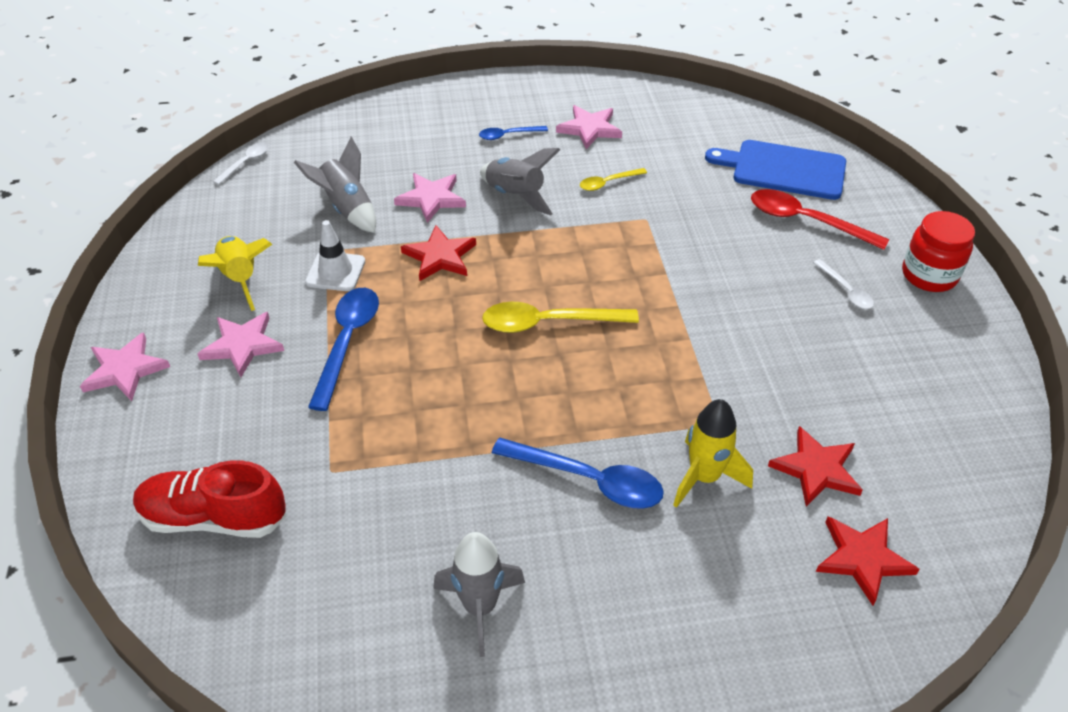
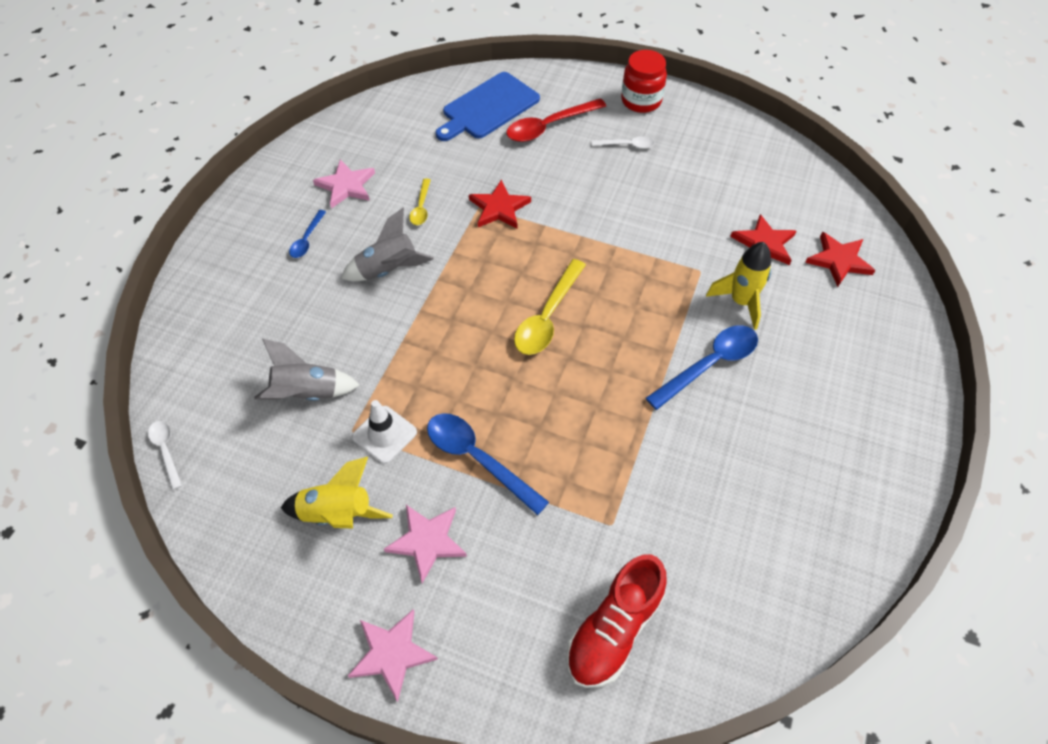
camera: 60 degrees left, 10 degrees up
(431, 198) = (345, 327): pink star -> none
(440, 256) = (422, 352): red star -> red star (499, 208)
(480, 607) = (784, 477): grey rocket -> none

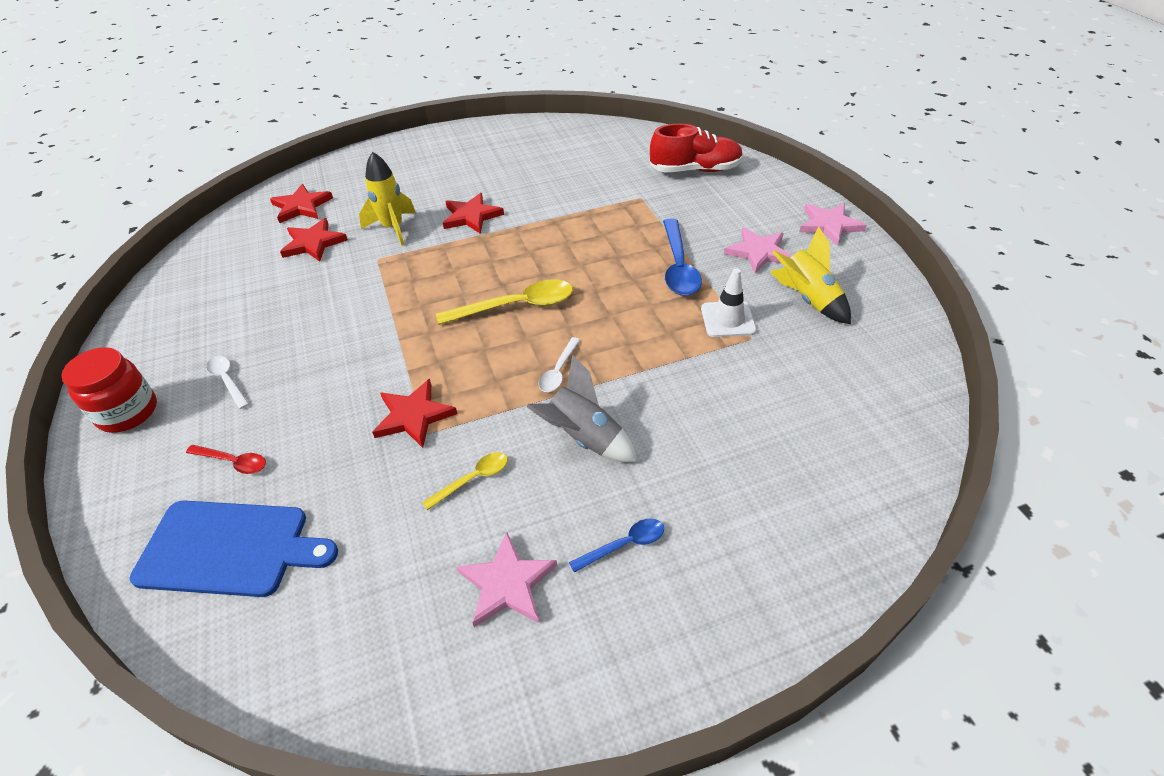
camera: 130 degrees left, 10 degrees down
(166, 451) = (931, 430): white spoon -> white spoon (558, 371)
(307, 394) = (764, 387): grey rocket -> none
(549, 126) = (233, 462): red spoon -> red spoon, size x0.55
(709, 365) = (471, 216): blue spoon -> red star

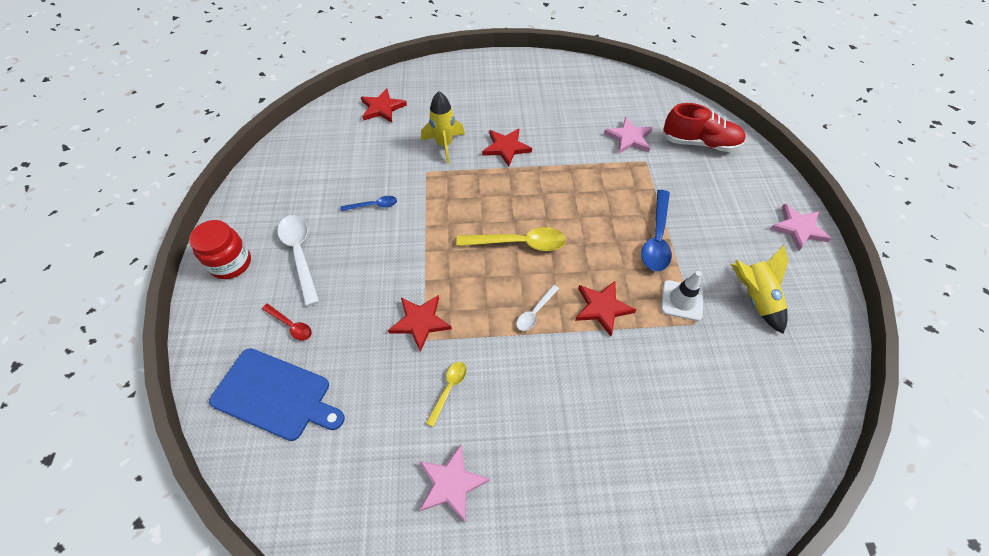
camera: 15 degrees right, 10 degrees up
(227, 380) = (300, 254): white spoon -> white spoon, size x1.83
(313, 243) = (383, 145): red star -> red star (602, 308)
(473, 479) = (449, 389): yellow spoon -> yellow spoon turned 45 degrees counterclockwise
(583, 438) = (537, 378): grey rocket -> none
(624, 545) = (542, 479): blue spoon -> blue spoon (373, 206)
(758, 252) = (728, 241): pink star -> pink star (629, 138)

